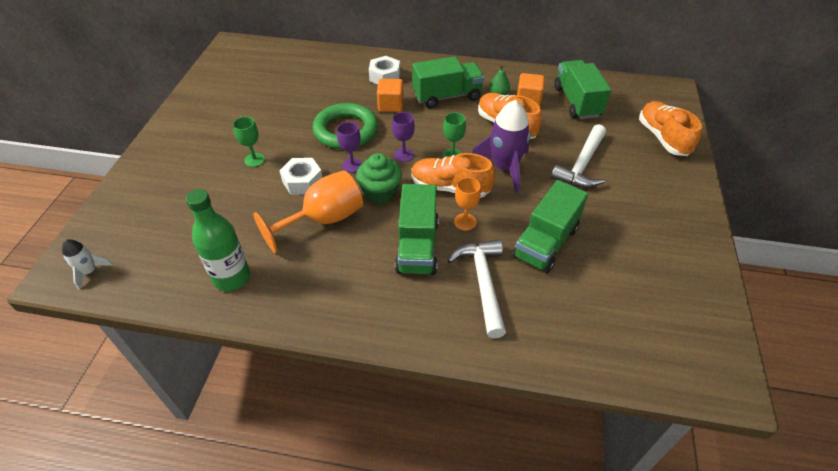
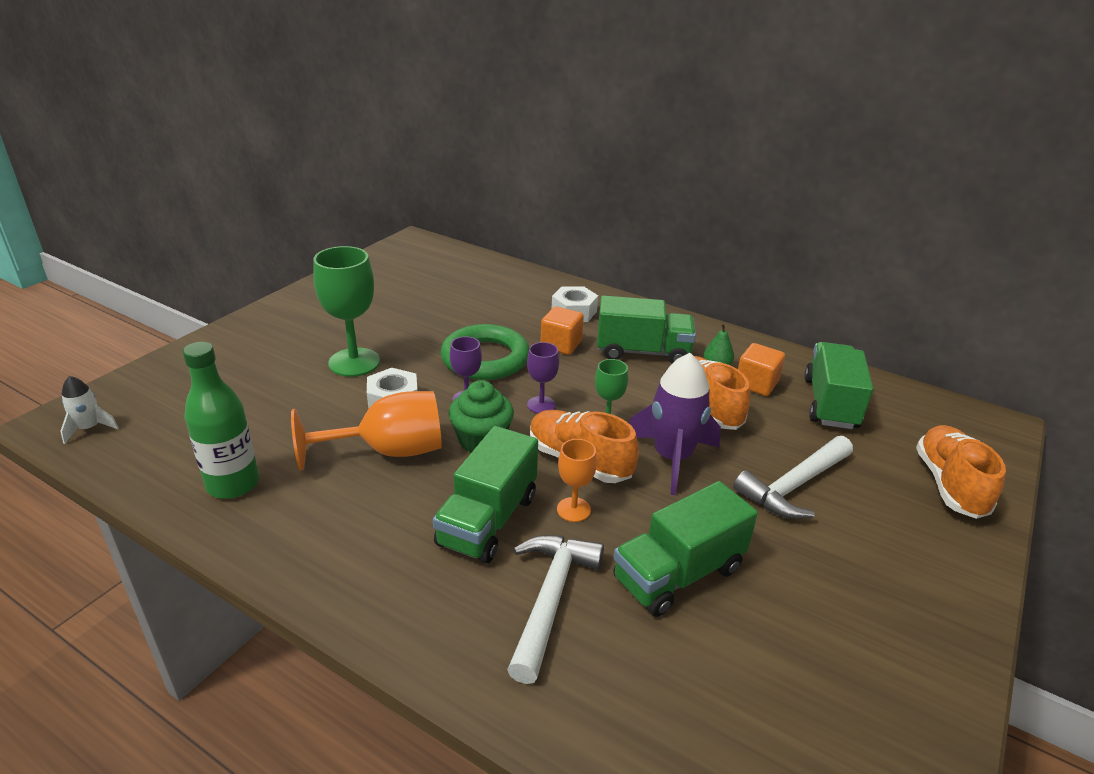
camera: 20 degrees right, 15 degrees down
(254, 160) = (354, 362): green goblet -> green goblet, size x1.87

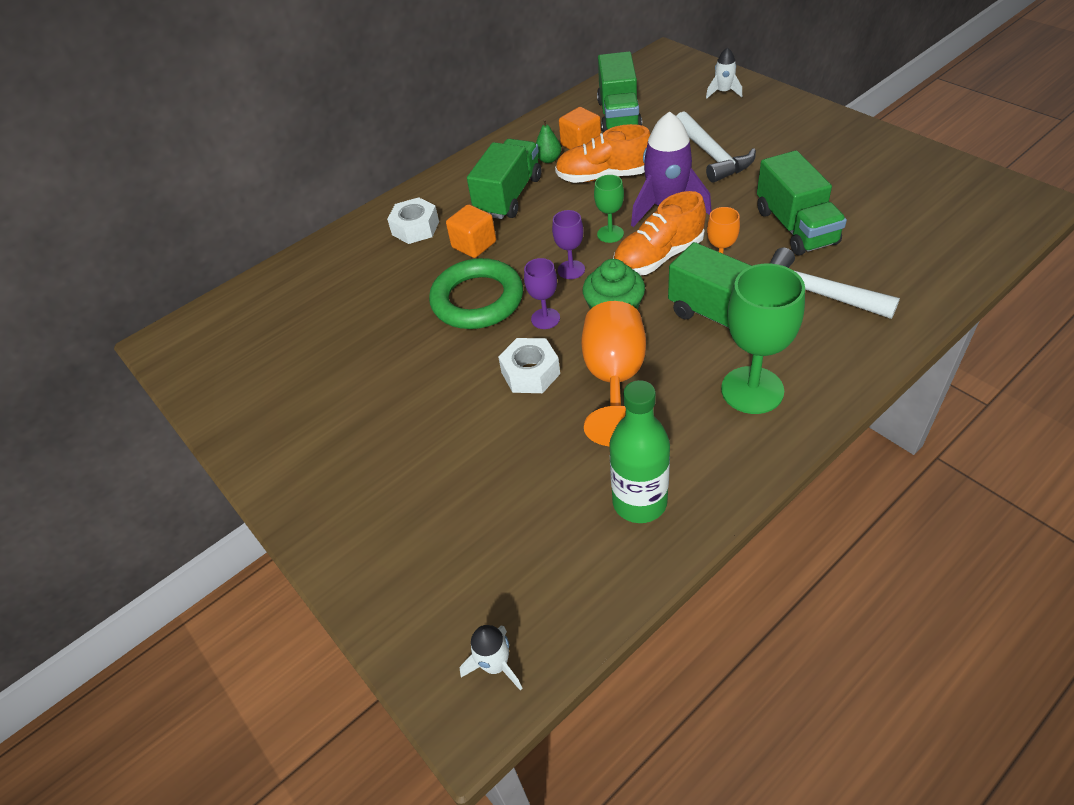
camera: 65 degrees left, 15 degrees up
(354, 362) = (443, 404): green goblet -> green goblet (752, 390)
(830, 403) = (619, 116): green truck -> green truck turned 120 degrees counterclockwise
(949, 485) = (723, 92): orange shoe -> white rocket

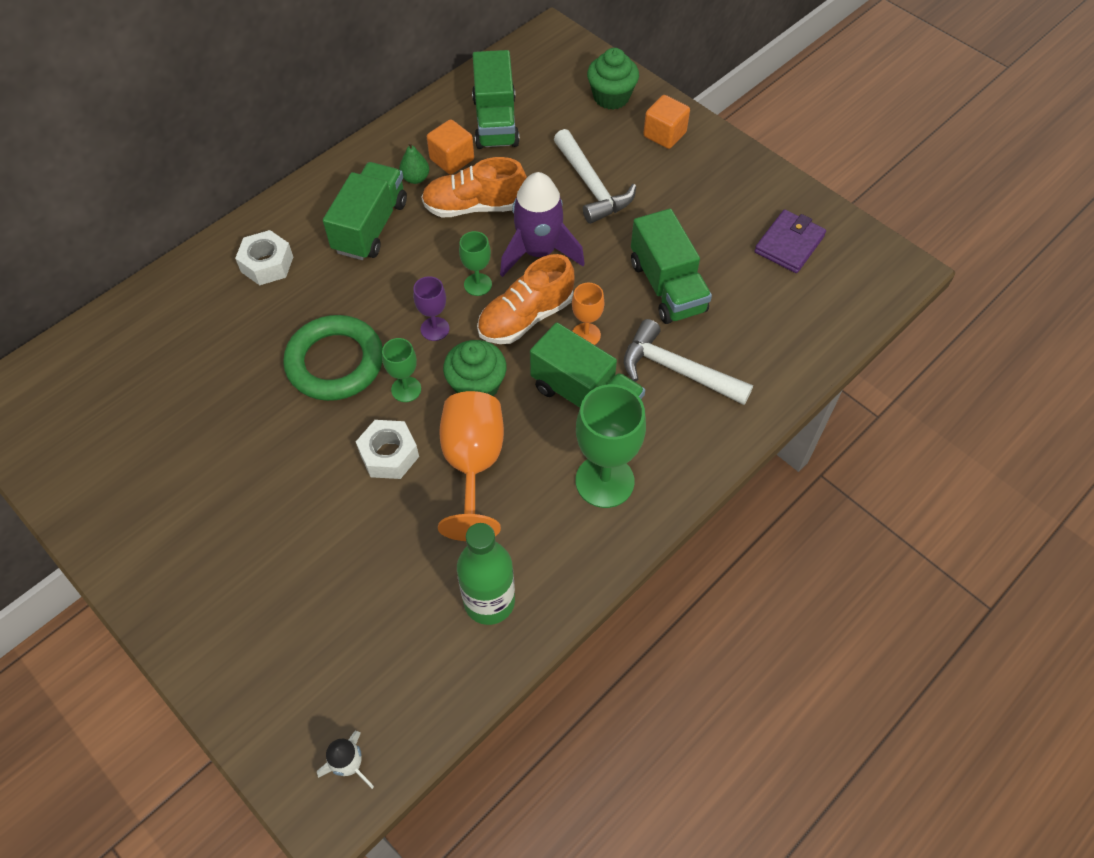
camera: 10 degrees left, 10 degrees up
(474, 245) = (332, 290): orange cube -> orange cube (664, 134)
(545, 318) = (406, 389): purple goblet -> green goblet
(723, 92) = (611, 97): white rocket -> green cupcake
(913, 188) = (789, 244): none -> purple wallet

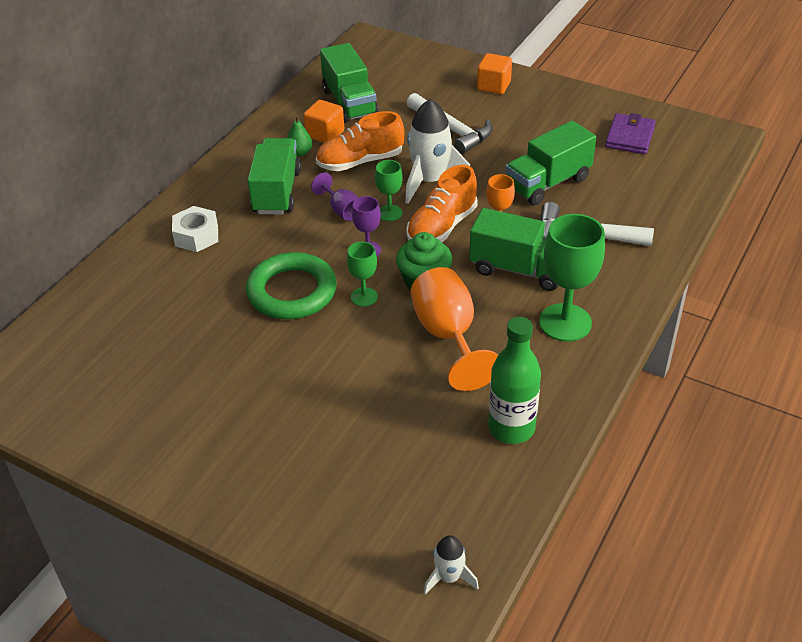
camera: 15 degrees left, 15 degrees down
(389, 455) = (372, 345): white nut -> none
(428, 268) = (341, 210): none -> purple goblet
(538, 251) = (430, 181): purple rocket -> white rocket
(611, 97) = (438, 70): green cupcake -> none
(667, 287) = (548, 183): green truck -> green truck turned 90 degrees clockwise

